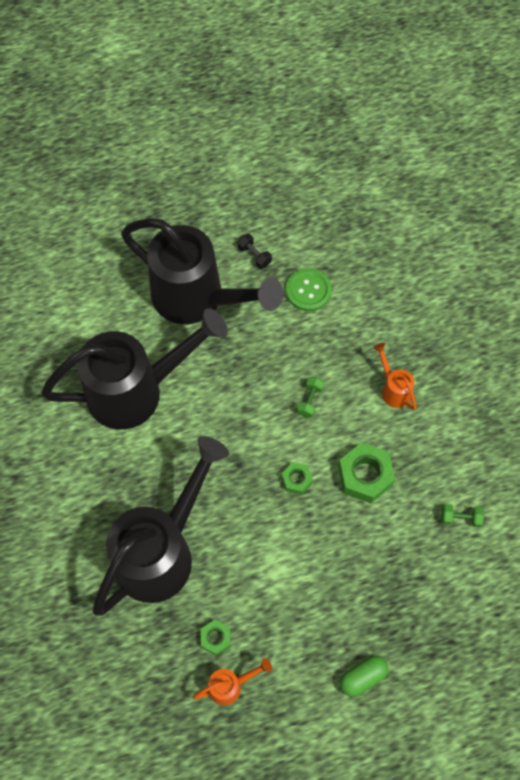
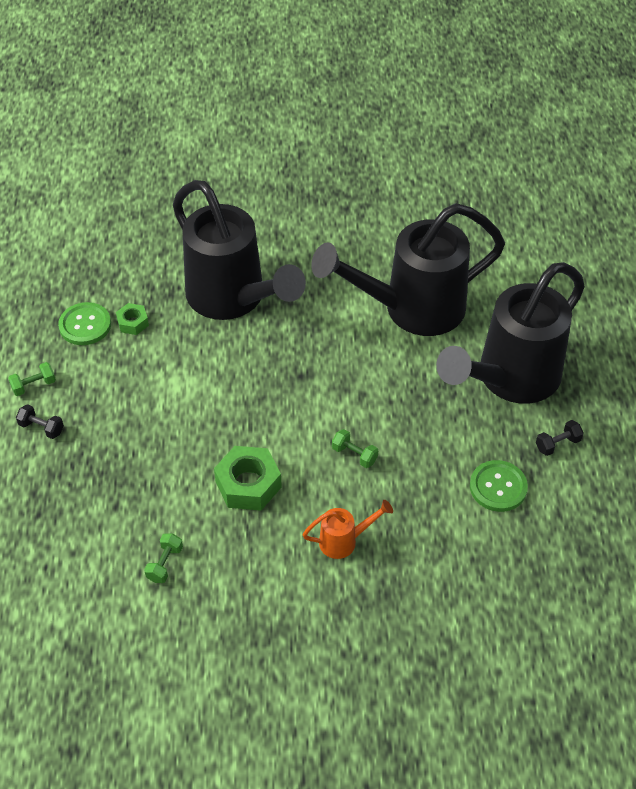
camera: 105 degrees right, 15 degrees down
(137, 390) = (410, 309): black watering can -> black watering can turned 75 degrees clockwise
(231, 685) = (85, 325): orange watering can -> green button
(296, 480) = (266, 421): green nut -> none
(317, 706) = (34, 385): none -> green dumbbell
(363, 677) = (41, 428): green capsule -> black dumbbell

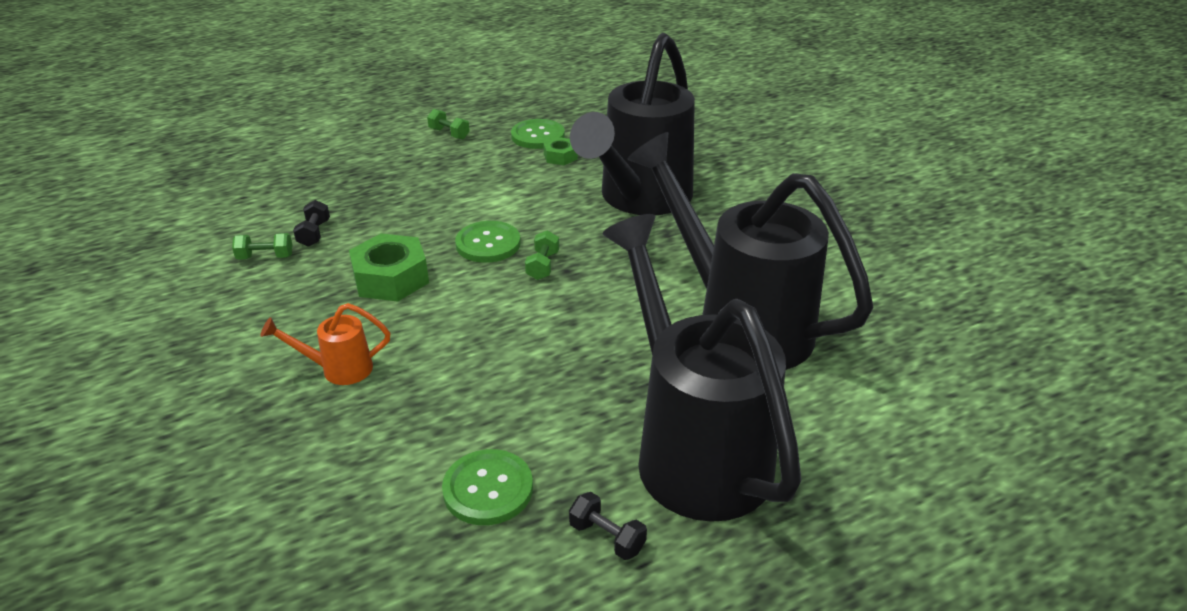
camera: 65 degrees right, 15 degrees down
(41, 428) = (402, 150): black dumbbell -> black dumbbell (314, 234)
(237, 411) = (488, 244): none -> green button
(344, 541) = (338, 369): orange watering can -> orange watering can turned 120 degrees clockwise
(354, 455) = (473, 341): green dumbbell -> green dumbbell (542, 266)
(509, 380) = (692, 447): black watering can -> black watering can turned 45 degrees clockwise

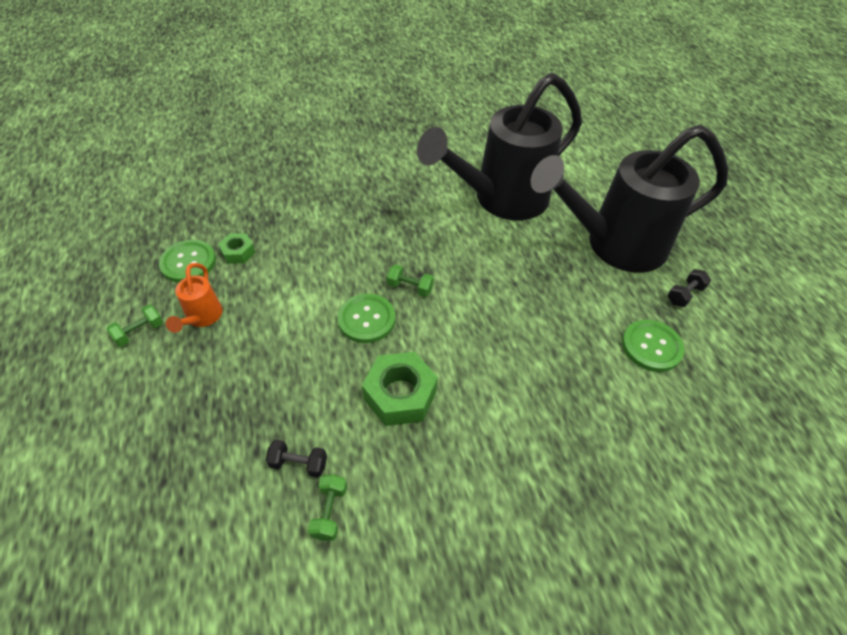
camera: 80 degrees left, 15 degrees up
(338, 369) = (524, 437): orange watering can -> orange watering can (202, 318)
(639, 200) = (334, 216): black watering can -> none

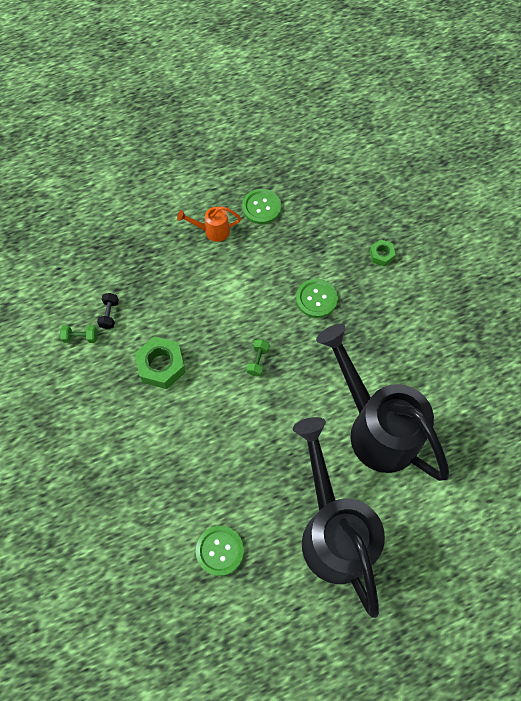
camera: 85 degrees right, 15 degrees up
(140, 332) = (197, 200): green dumbbell -> none
(238, 252) = (276, 236): green nut -> green nut (381, 255)
(366, 319) = (223, 334): green button -> green button (316, 299)
(684, 295) = (280, 589): black dumbbell -> none

